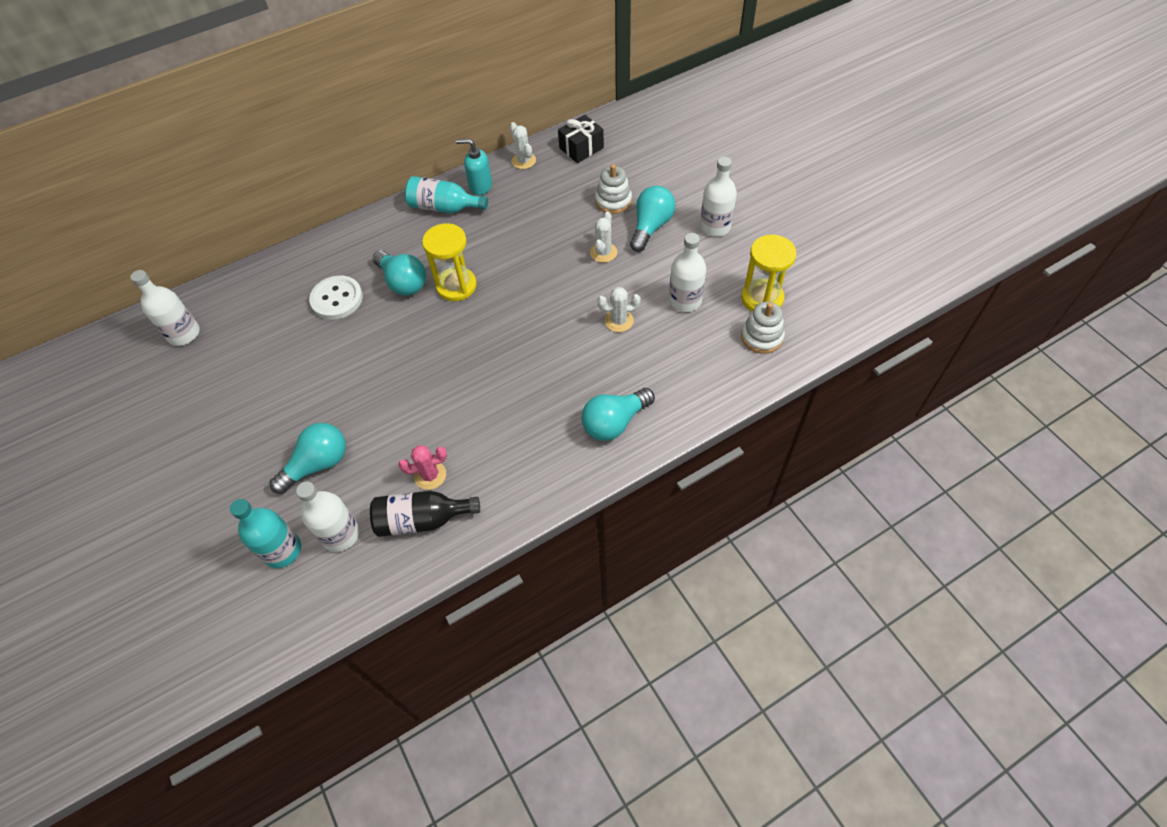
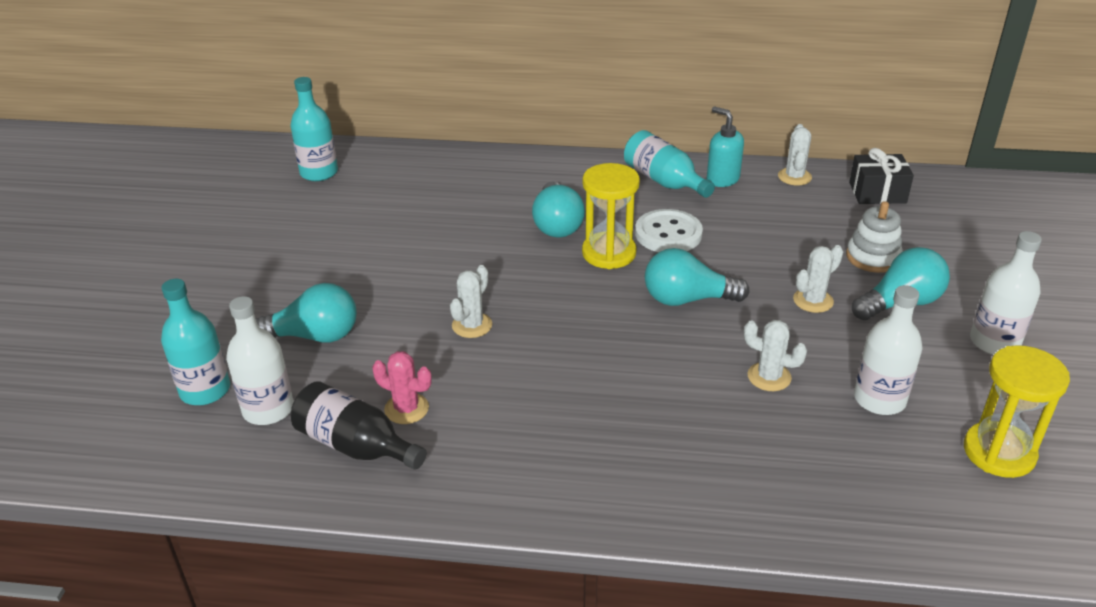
camera: 35 degrees right, 20 degrees down
(184, 334) = (319, 172): white bottle -> turquoise bottle
(337, 299) = (478, 209): white button -> white button (668, 234)
(416, 392) = (472, 325): none -> white cactus
(615, 422) = (664, 478): turquoise light bulb -> turquoise light bulb (687, 299)
(761, 337) = (960, 496): white stacking toy -> none

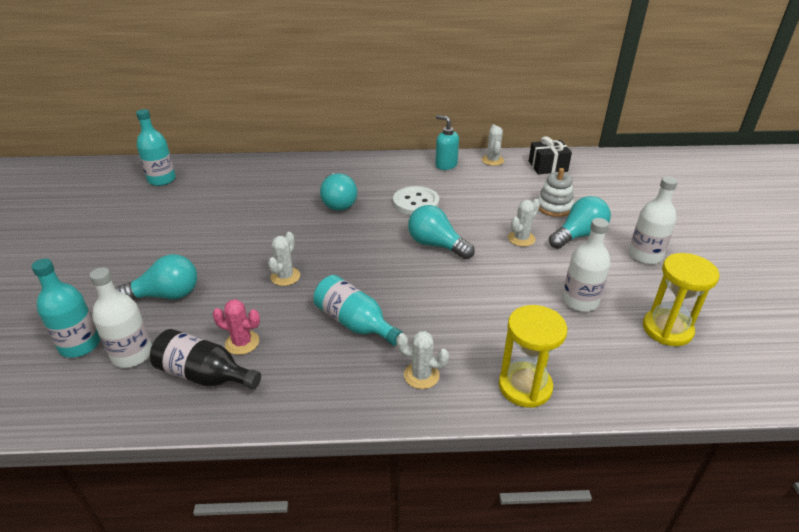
camera: 10 degrees left, 0 degrees up
(609, 253) = (377, 218): yellow hourglass -> yellow hourglass (525, 386)
(664, 181) = (407, 169): turquoise bottle -> turquoise bottle (354, 323)
(687, 299) = (436, 245): turquoise light bulb -> turquoise light bulb turned 45 degrees clockwise
(769, 377) = (502, 293): white cactus -> white cactus (421, 375)

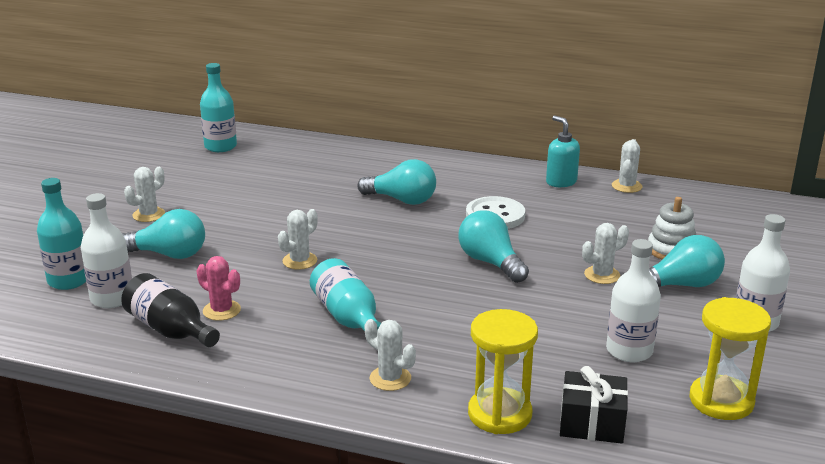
camera: 20 degrees right, 10 degrees down
(127, 258) = (148, 215): none -> white cactus
(338, 202) = (402, 200): turquoise light bulb -> turquoise light bulb turned 75 degrees counterclockwise
(548, 166) = (697, 204): black gift -> black gift (591, 423)

